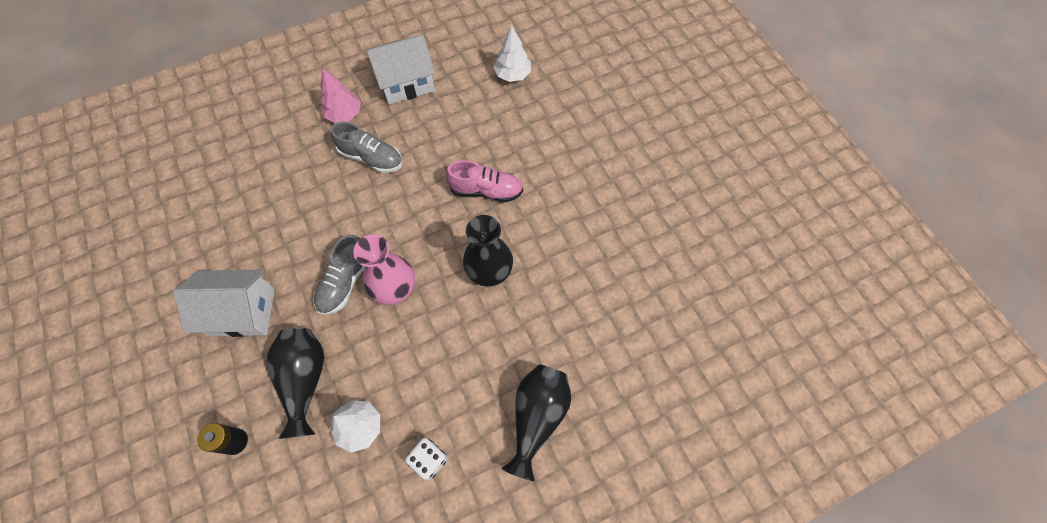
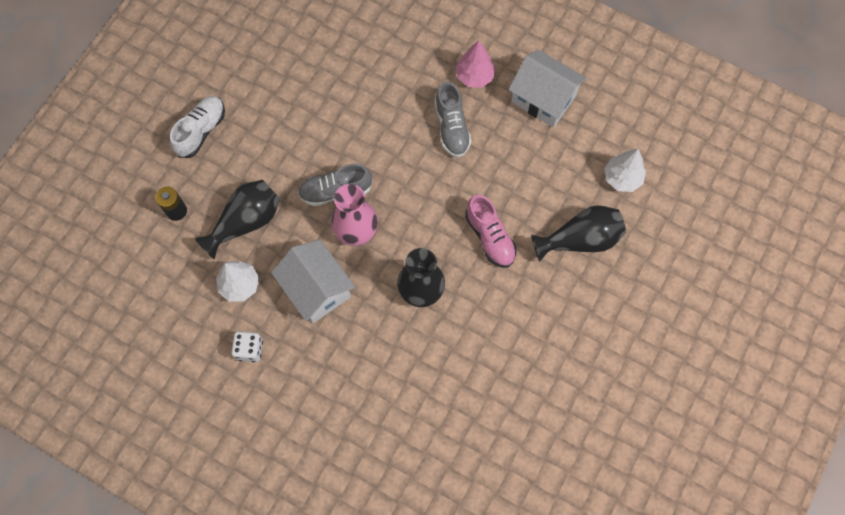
camera: 55 degrees right, 5 degrees up
(180, 363) = (201, 131): none -> white shoe
(242, 311) = (264, 139): white house -> white house (317, 289)
(537, 417) = (330, 406): black vase -> black vase (580, 240)

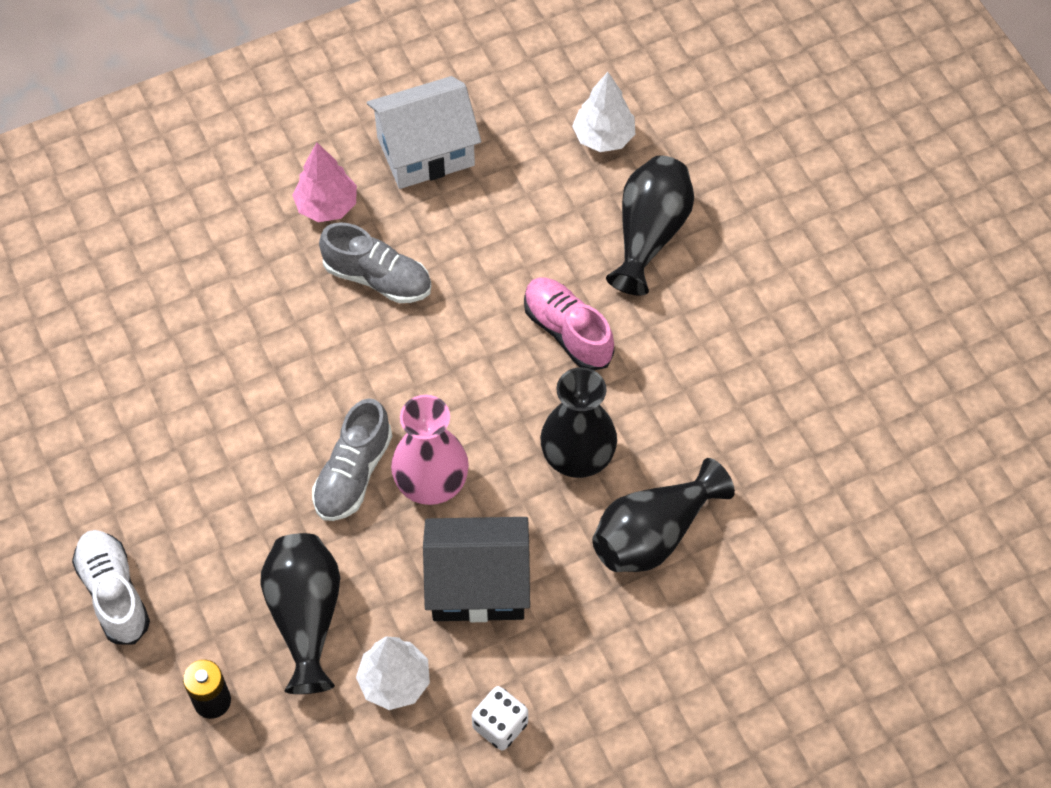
camera: 55 degrees left, 10 degrees down
(317, 289) = (478, 584): white house -> black house
(404, 356) = (653, 534): none -> black vase
(490, 237) = (567, 331): pink shoe -> pink shoe turned 135 degrees counterclockwise

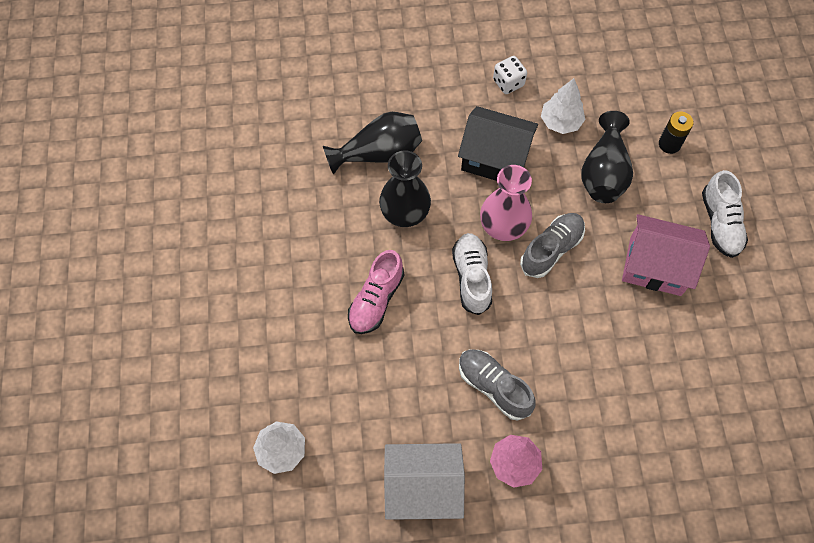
camera: 160 degrees left, 5 degrees up
(200, 498) = (655, 266): none -> pink house
(451, 400) = (472, 277): none -> white shoe
(567, 331) = (376, 300): pink shoe -> pink shoe turned 45 degrees clockwise
(649, 234) = (287, 354): black vase -> none

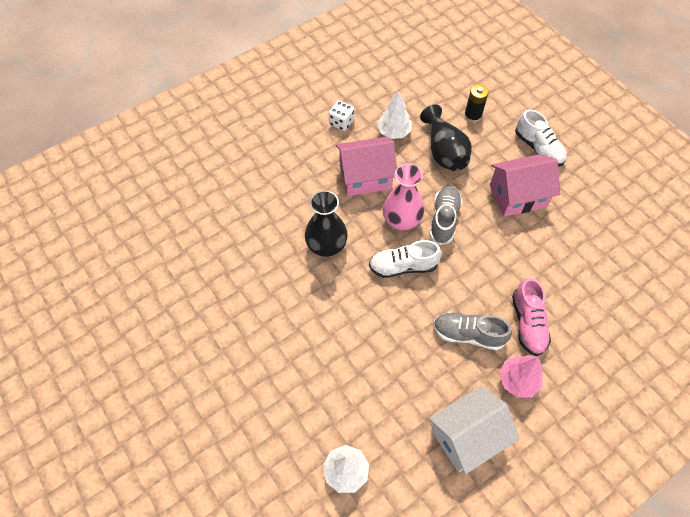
camera: 30 degrees left, 5 degrees down
(376, 300) = (345, 318): pink shoe -> pink shoe (528, 323)
(379, 153) = (280, 213): black vase -> none
(472, 277) = (403, 266): white shoe -> white shoe turned 60 degrees counterclockwise
(495, 158) = (365, 177): black house -> pink house

